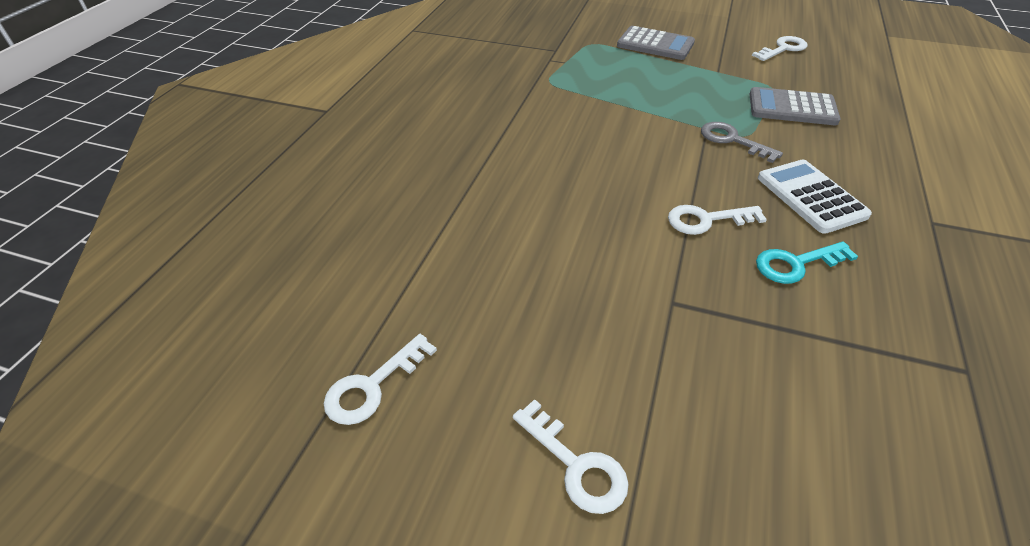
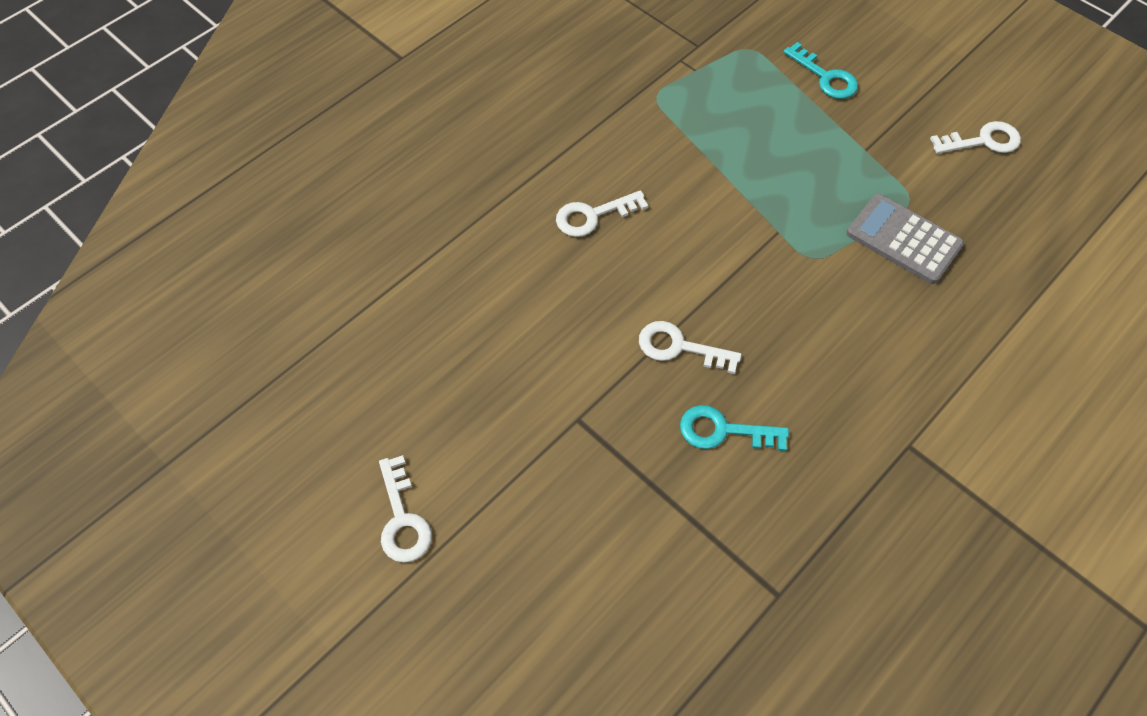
camera: 25 degrees right, 15 degrees up
(372, 386) = (295, 389): white key -> white key (593, 216)
(655, 44) = (825, 77): grey calculator -> turquoise key
(732, 140) = (792, 259): grey key -> none
(811, 197) = (810, 364): white calculator -> none

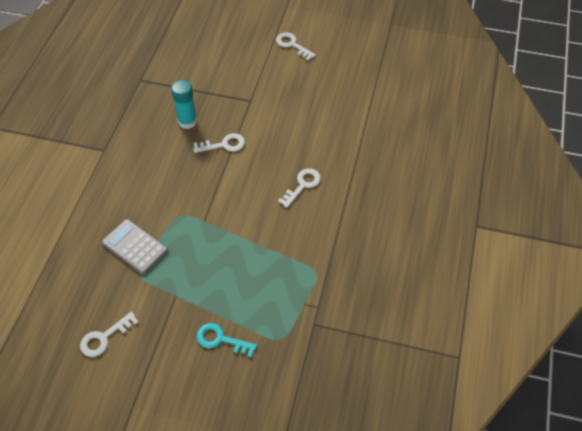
camera: 150 degrees right, 5 degrees down
(723, 431) = (187, 121): turquoise key -> turquoise glue stick
(903, 239) = (135, 247): grey calculator -> grey calculator turned 150 degrees counterclockwise

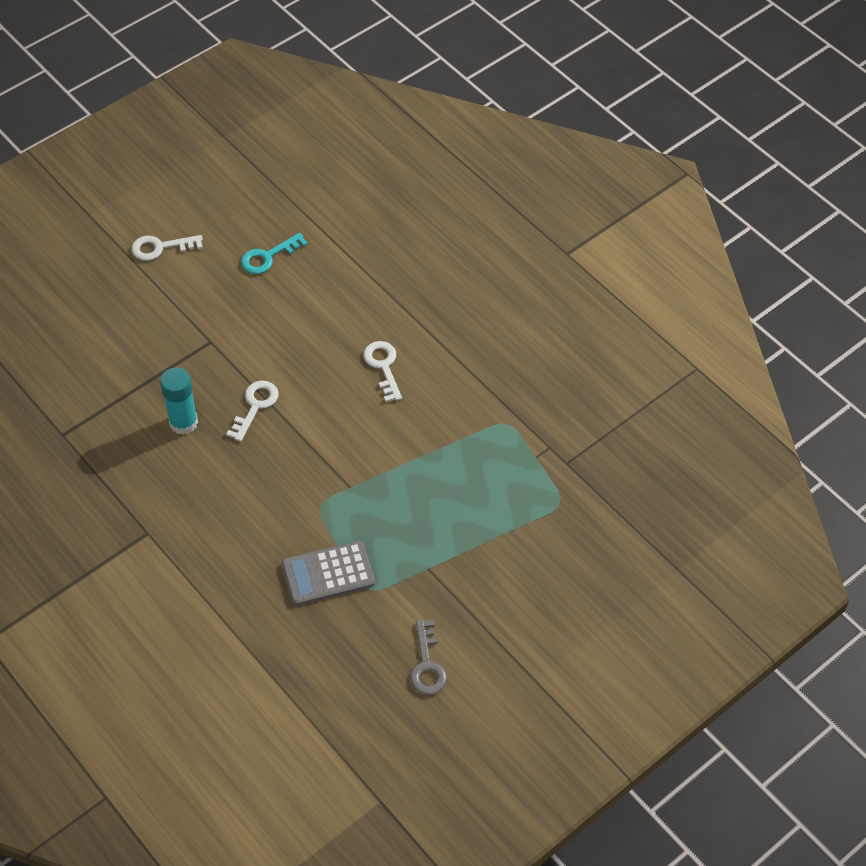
camera: 55 degrees left, 0 degrees up
(104, 337) = (427, 665): white key -> grey key
(221, 339) = (518, 555): turquoise key -> turquoise key (268, 257)

